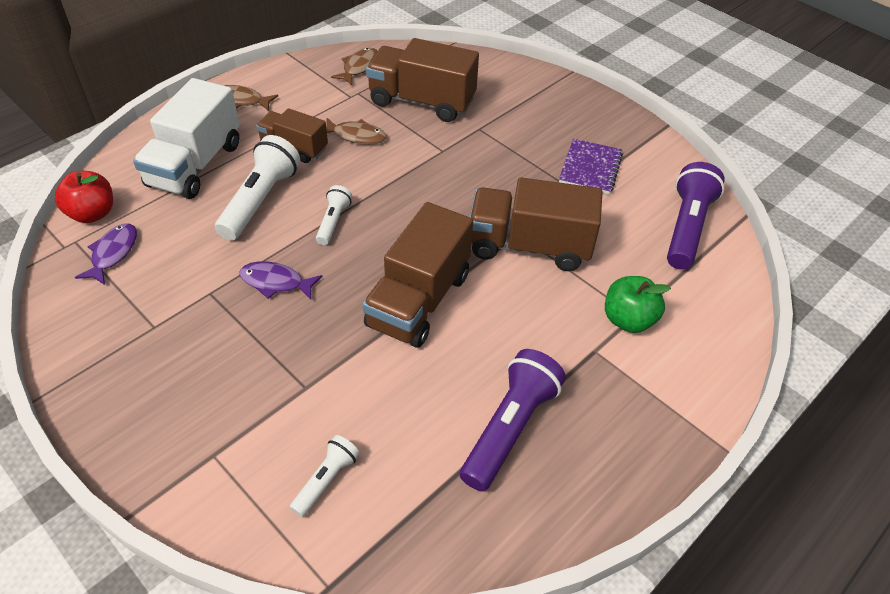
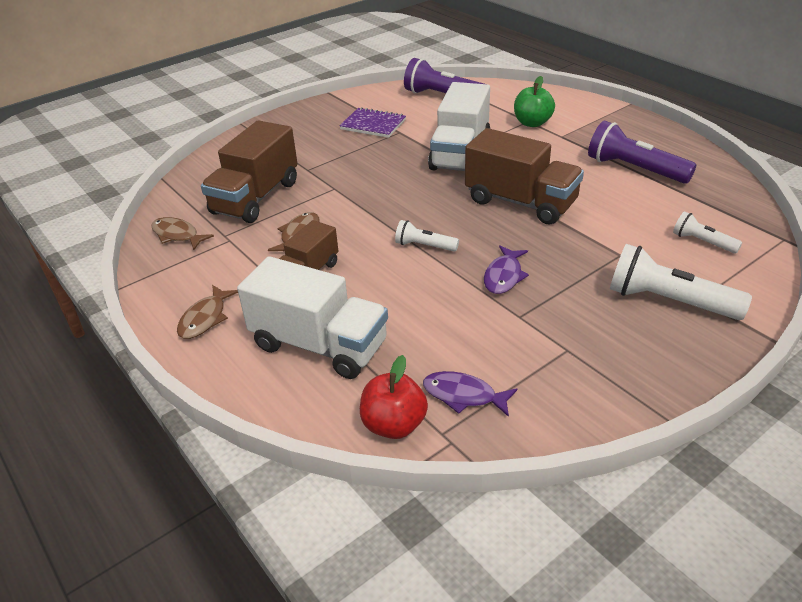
camera: 80 degrees left, 10 degrees down
(260, 200) = (388, 292): white flashlight -> white flashlight (669, 301)
(529, 246) = (460, 154): brown truck -> white truck

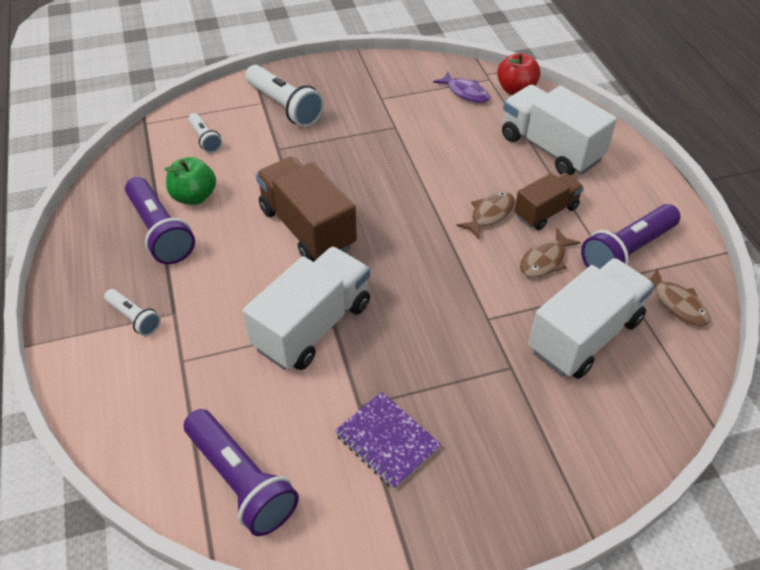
camera: 160 degrees left, 10 degrees up
(205, 318) = (640, 196): brown fish -> brown fish (489, 214)
(221, 262) = (627, 251): none -> purple flashlight
(256, 198) = (584, 335): brown truck -> white truck
(424, 246) = (429, 208): white flashlight -> white flashlight (134, 318)
(504, 276) = (382, 159): purple fish -> none
(532, 123) = (181, 353): green apple -> green apple (194, 197)

